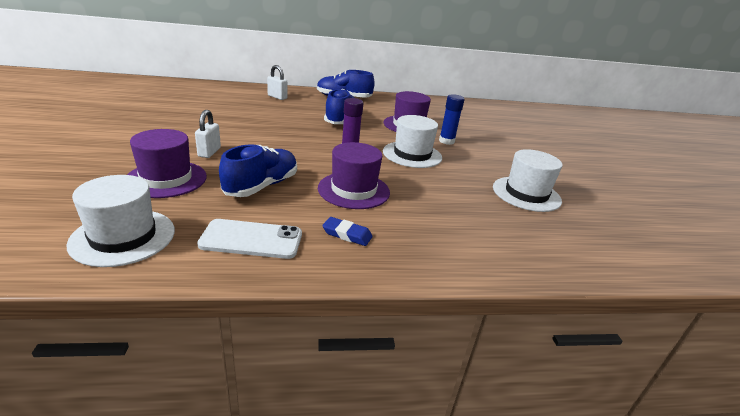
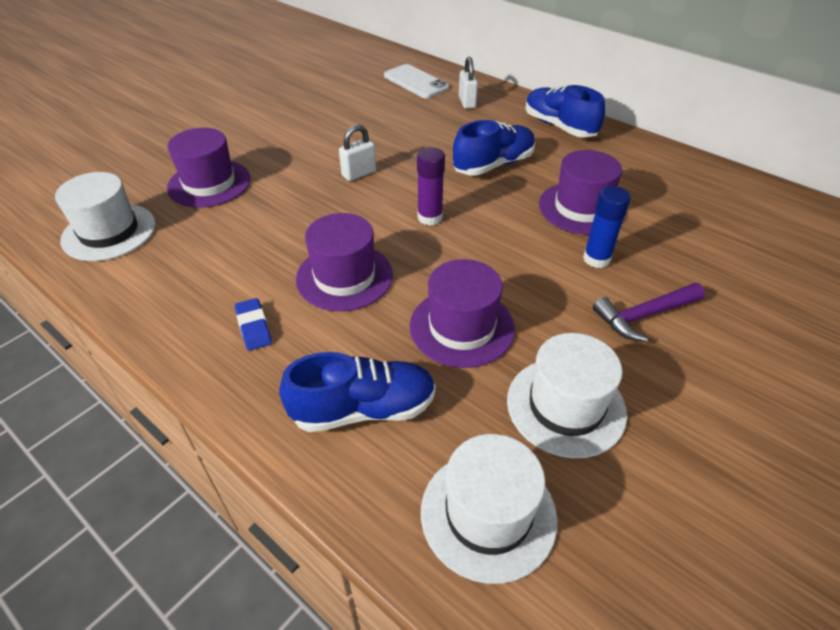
camera: 50 degrees right, 15 degrees up
(209, 152) = (283, 164): white padlock -> white padlock (359, 173)
(251, 239) = (177, 285): white phone -> white phone (416, 82)
(261, 186) = (268, 228): blue shoe -> blue shoe (363, 409)
(412, 154) = (501, 259): white hat -> white hat (488, 514)
(444, 186) = (461, 327): none -> purple hat
(494, 153) = (644, 315): none -> purple hammer

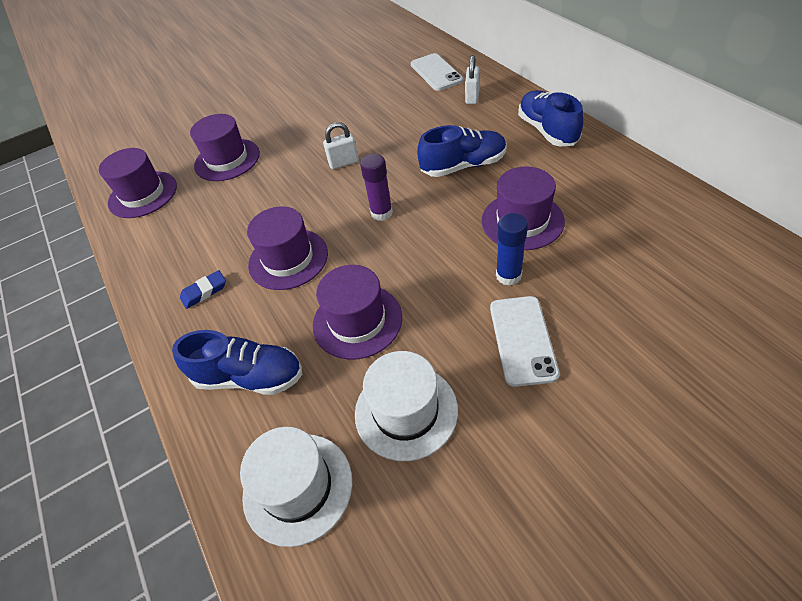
camera: 25 degrees right, 5 degrees up
(109, 232) = (143, 194): white hat -> purple hat
(253, 327) = (204, 291): blue eraser -> blue eraser turned 60 degrees clockwise
(644, 315) = (522, 340): purple hammer -> white phone

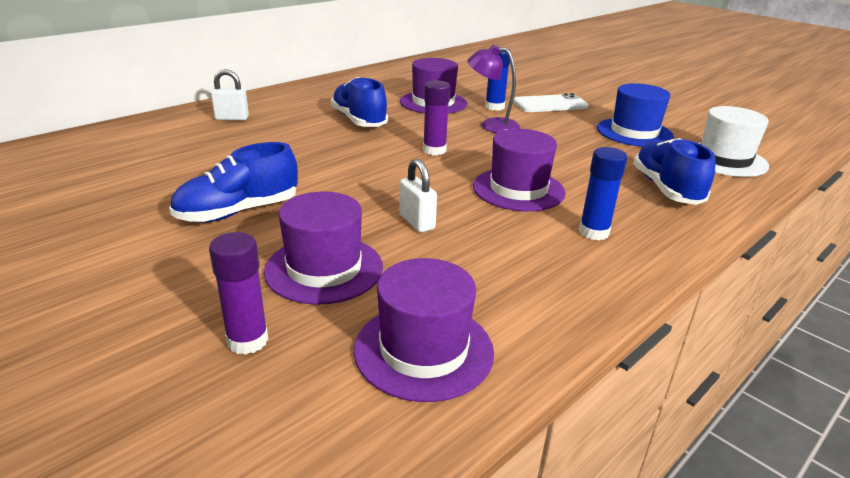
camera: 110 degrees left, 20 degrees down
(184, 141) = (247, 340): none -> purple glue stick
(204, 291) = (593, 232): blue eraser -> blue glue stick
(344, 163) = (346, 175): white padlock -> white padlock (417, 222)
(357, 321) = (572, 152): purple hat -> none
(406, 411) = (634, 132): white hat -> blue hat
(436, 72) = (158, 135): white phone -> none
(443, 263) = (491, 125): none -> purple lamp
(547, 130) = (309, 93): blue shoe -> blue shoe (238, 212)

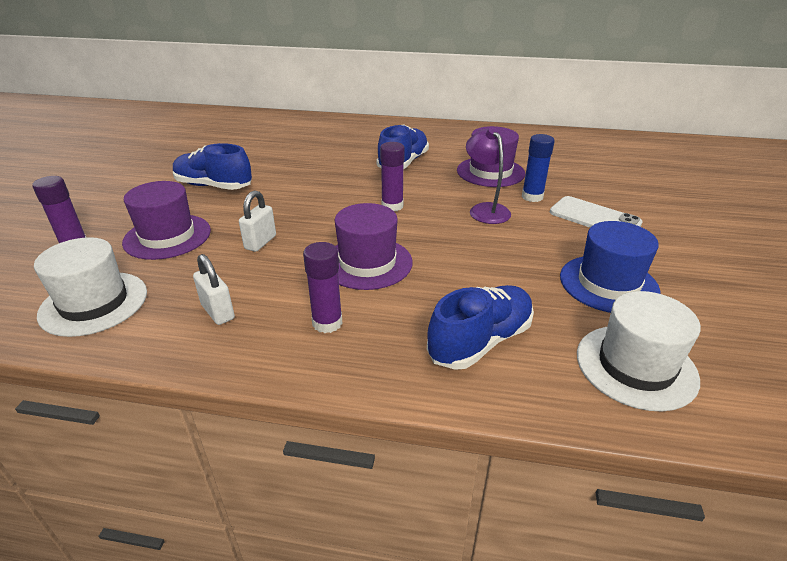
camera: 55 degrees right, 5 degrees up
(232, 118) = (341, 131): white padlock -> white padlock (218, 312)
(423, 350) = (94, 303): purple hat -> white hat
(593, 232) = (327, 323): blue glue stick -> purple glue stick

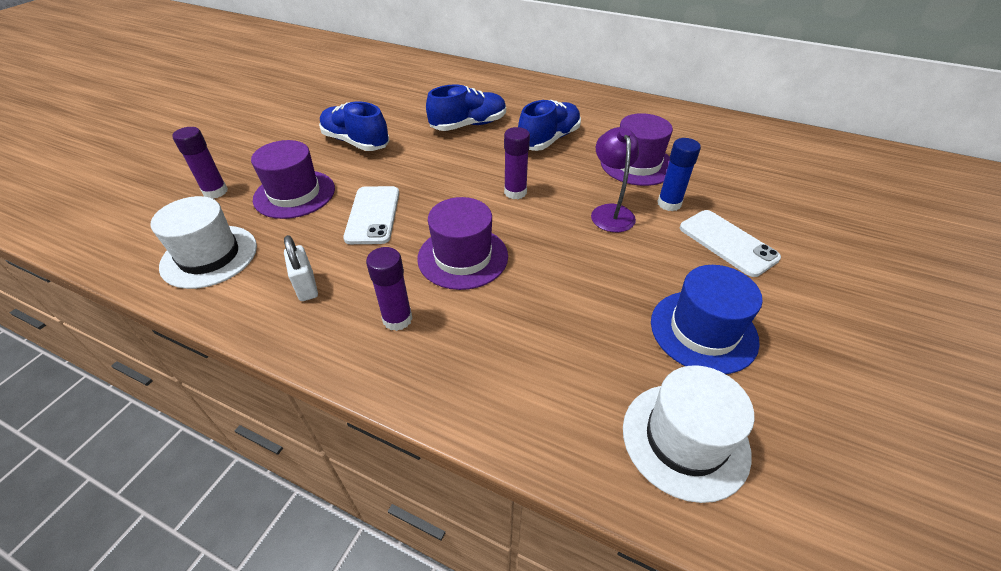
camera: 15 degrees right, 10 degrees up
(260, 242) = (373, 215): white padlock -> white phone
(480, 341) = (534, 372): blue shoe -> blue shoe (468, 125)

